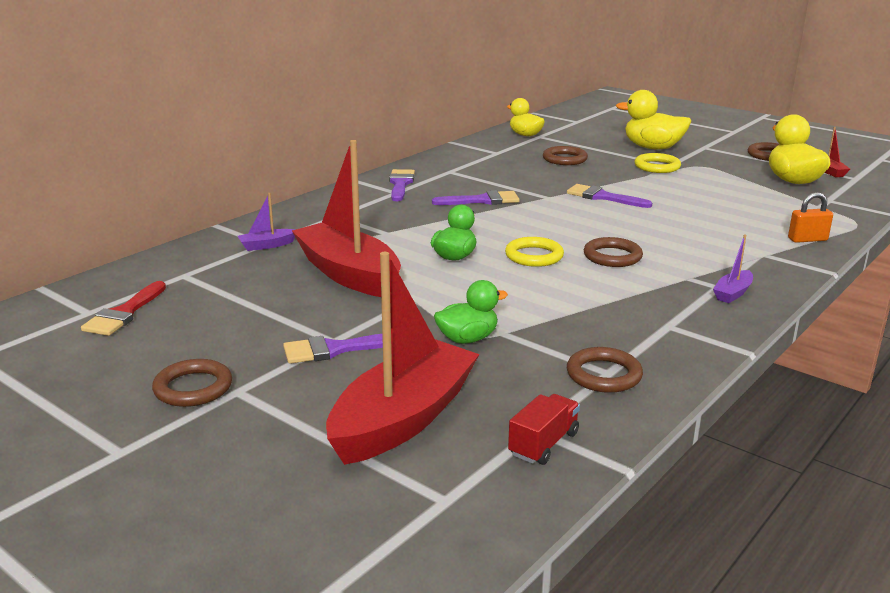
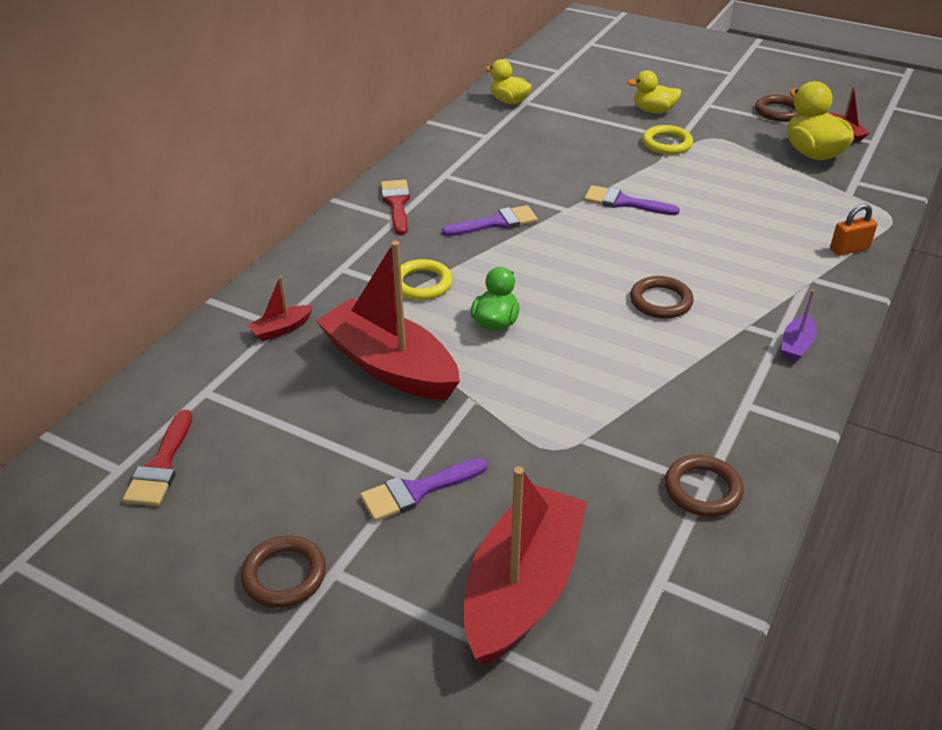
camera: 10 degrees left, 15 degrees up
(267, 245) = (281, 329): purple boat -> red boat
(400, 184) = (396, 204): purple brush -> red brush
(467, 339) = (549, 454): green duck -> none
(534, 256) = (579, 311): yellow ring -> yellow ring (422, 284)
(543, 444) = (672, 602): red truck -> none
(564, 159) = (564, 140): brown ring -> none
(652, 148) = (653, 111): yellow duck -> yellow duck, size x0.65

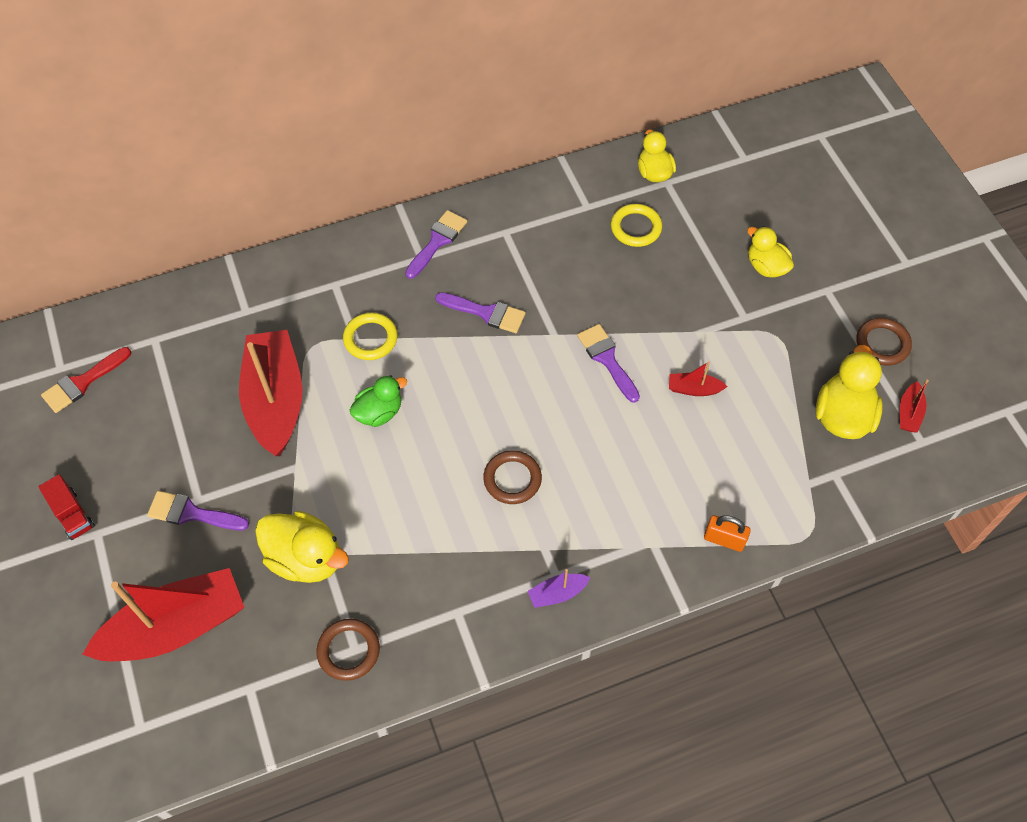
camera: 40 degrees right, 20 degrees up
(281, 329) = (244, 316): red boat -> red boat (694, 389)
(284, 575) = (72, 514): brown ring -> red truck
(396, 204) = (437, 241): red brush -> purple brush
(572, 452) = (306, 558): none -> yellow duck
(667, 143) = (726, 315): yellow ring -> yellow ring (636, 228)

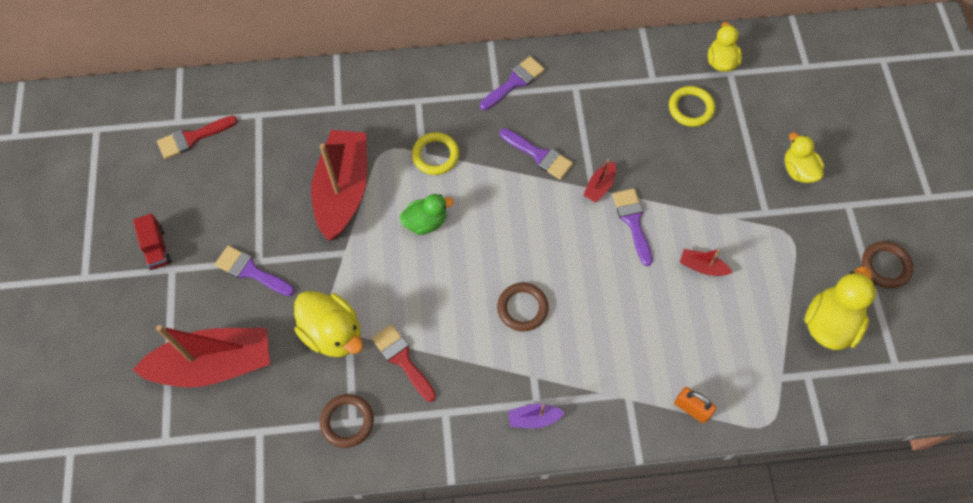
camera: 15 degrees right, 5 degrees up
(393, 567) = (402, 359): none -> red brush
(909, 413) = (891, 336): red boat -> red boat (599, 186)

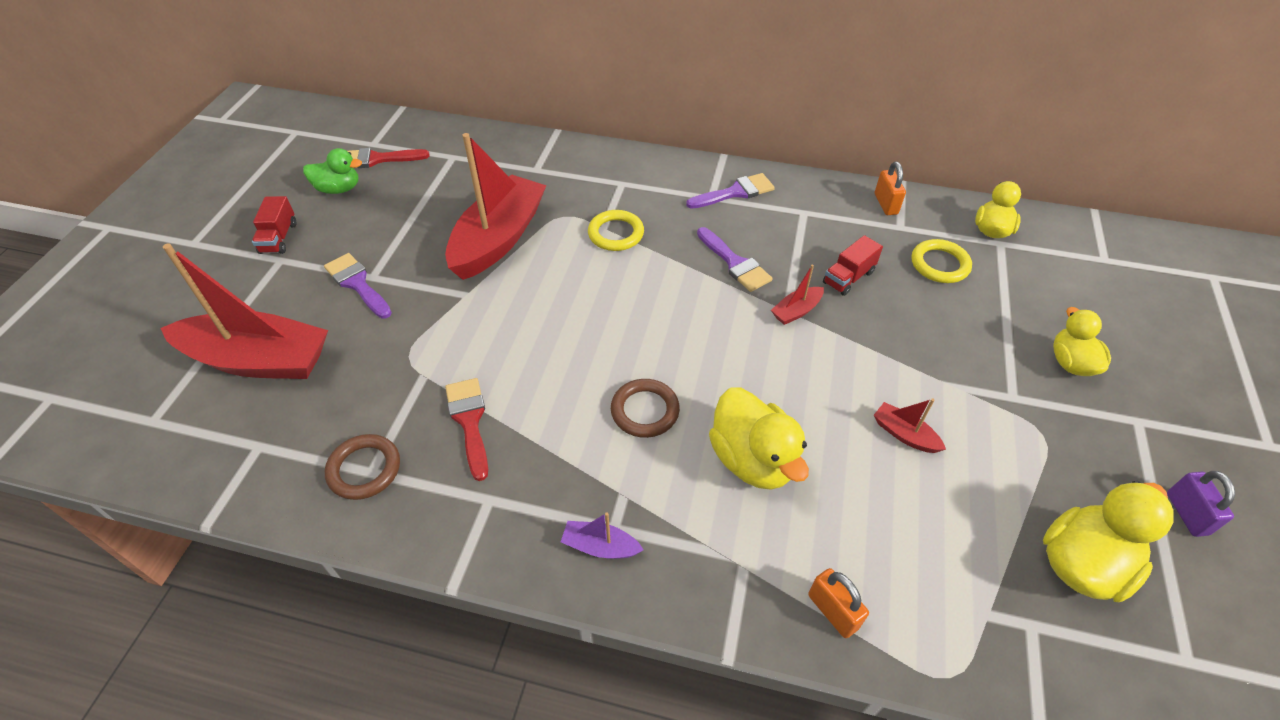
camera: 20 degrees right, 15 degrees down
(333, 333) = (406, 369): yellow duck -> yellow duck (753, 460)
(426, 222) = (573, 291): green duck -> green duck (339, 189)
(628, 142) = (848, 277): none -> red truck
(633, 221) = (826, 358): purple brush -> none
(636, 58) = (885, 204): none -> orange padlock
(885, 266) = (1186, 514): brown ring -> purple padlock

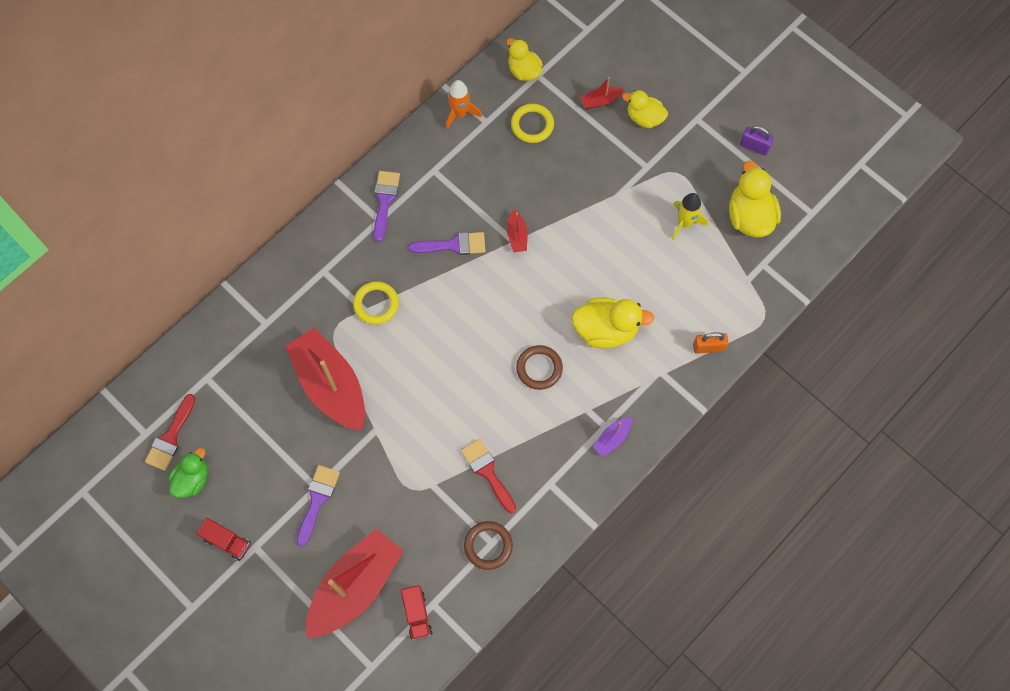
camera: 60 degrees left, 20 degrees up
(357, 284) = (317, 500): purple brush -> purple brush turned 120 degrees clockwise
(469, 421) = (487, 472): red brush -> red brush turned 45 degrees clockwise
(848, 277) = (509, 186): red truck -> red truck (417, 614)
(885, 204) = (460, 114): orange padlock -> orange rocket
(904, 434) = (636, 241): red boat -> red boat (600, 101)
(985, 480) = (684, 223): none -> yellow rocket

